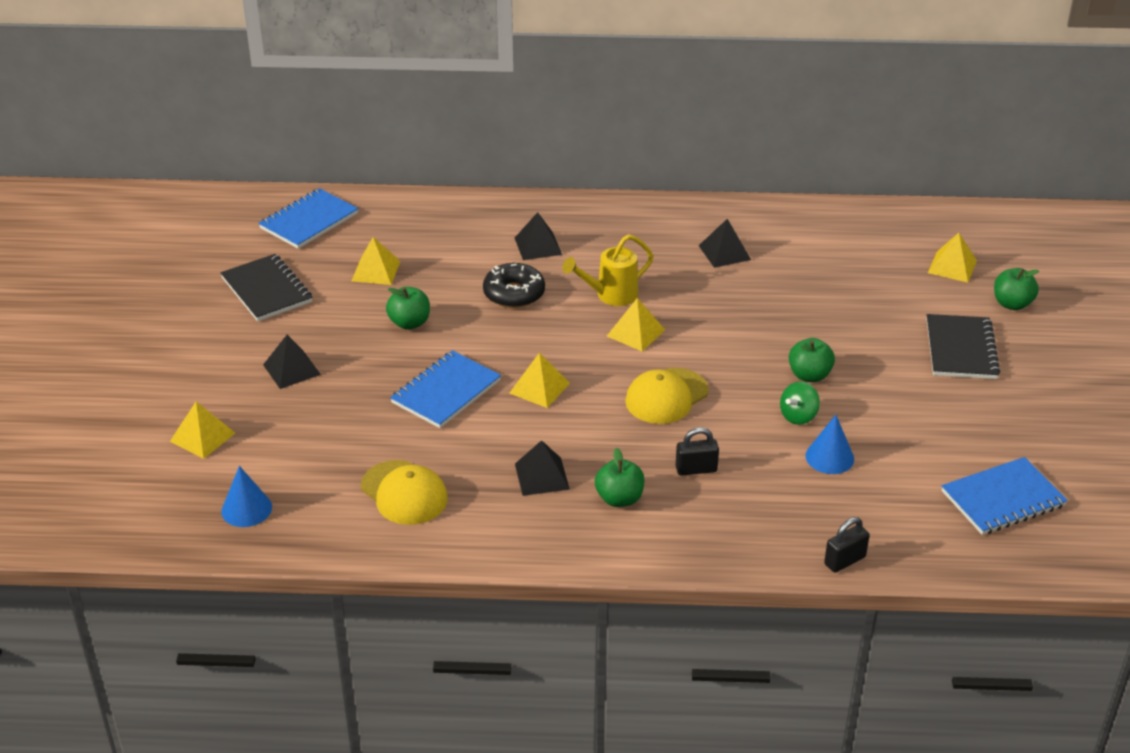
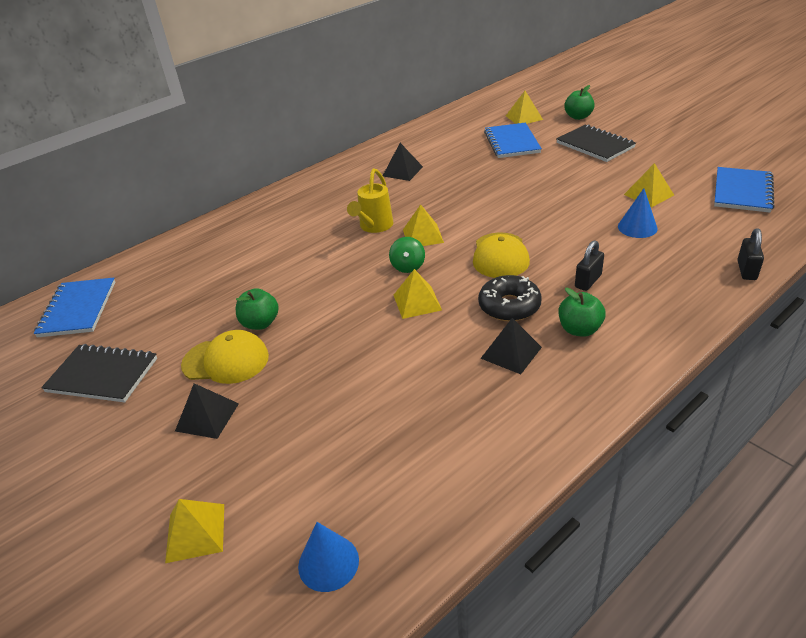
camera: 40 degrees left, 0 degrees up
(375, 271) = (183, 308): yellow pyramid -> yellow pyramid (648, 195)
(404, 493) = (439, 439): yellow cap -> yellow cap (226, 361)
(446, 392) = (357, 348): blue notebook -> blue notebook (511, 142)
(514, 294) = (309, 262): black donut -> black donut (509, 306)
(538, 246) = (283, 228): black pyramid -> none
(798, 416) = (584, 219): green spinning top -> green spinning top (408, 266)
(809, 375) = (552, 198): green apple -> none

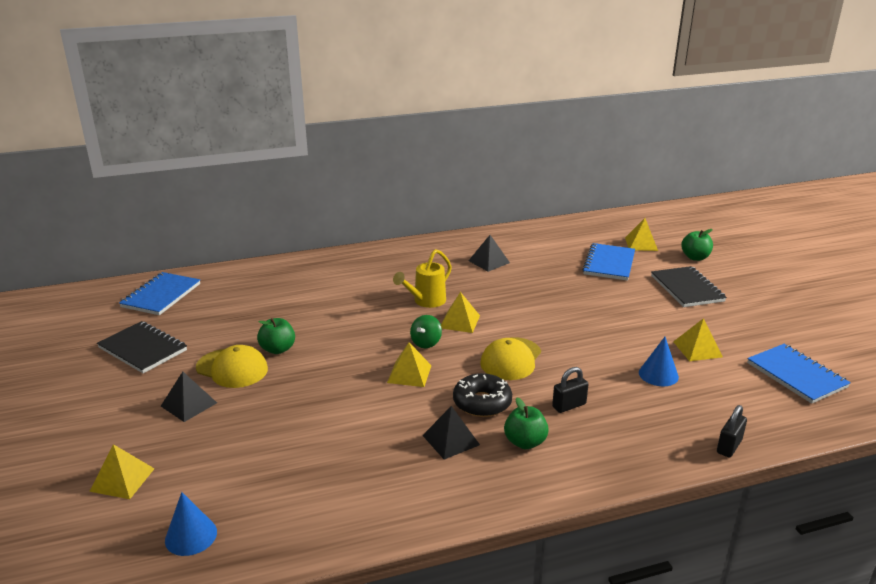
camera: 20 degrees right, 10 degrees down
(742, 192) = (796, 375): blue notebook -> blue notebook turned 75 degrees counterclockwise

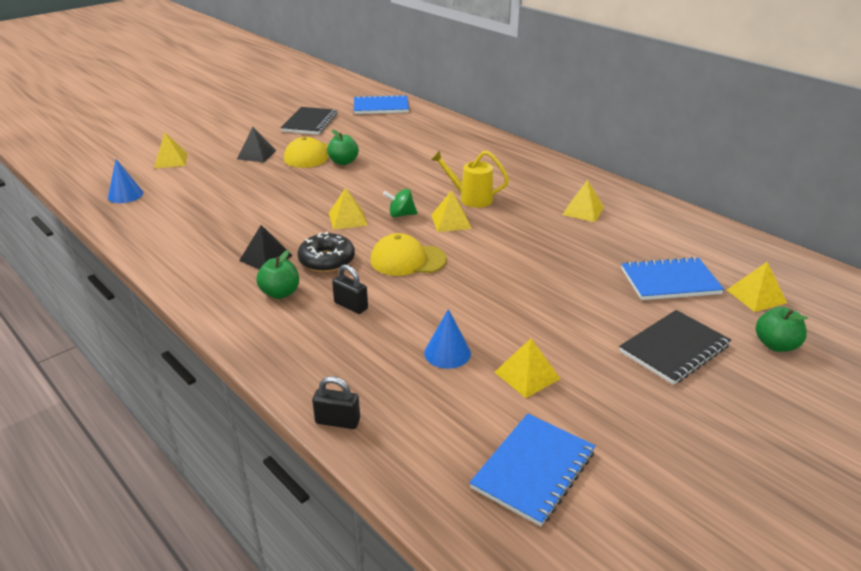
camera: 65 degrees right, 5 degrees up
(489, 261) = (583, 211): black pyramid -> yellow pyramid

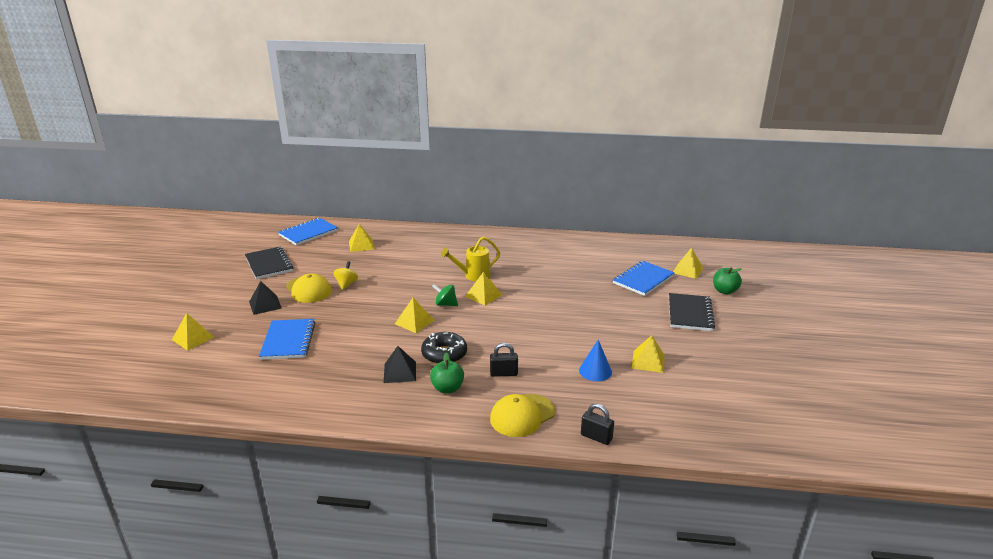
camera: 40 degrees left, 5 degrees down
(125, 195) = (200, 381): blue cone -> none
(337, 421) = (596, 437): black padlock -> black padlock turned 60 degrees clockwise
(343, 162) = (346, 284): green apple -> yellow spinning top
(401, 215) = (445, 304): green spinning top -> green spinning top turned 60 degrees clockwise
(407, 260) = (494, 330): yellow cap -> yellow cap (522, 415)
(533, 470) = (713, 403): blue notebook -> blue notebook (288, 341)
(583, 211) = (547, 257): yellow pyramid -> yellow pyramid (361, 245)

